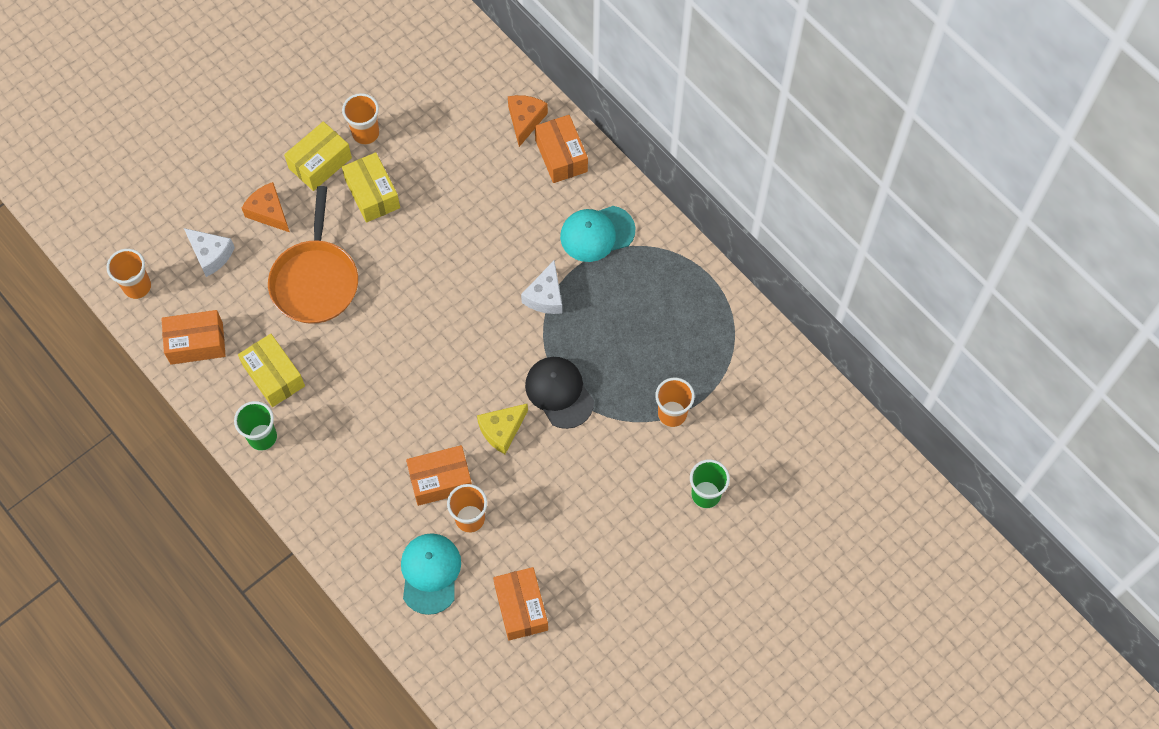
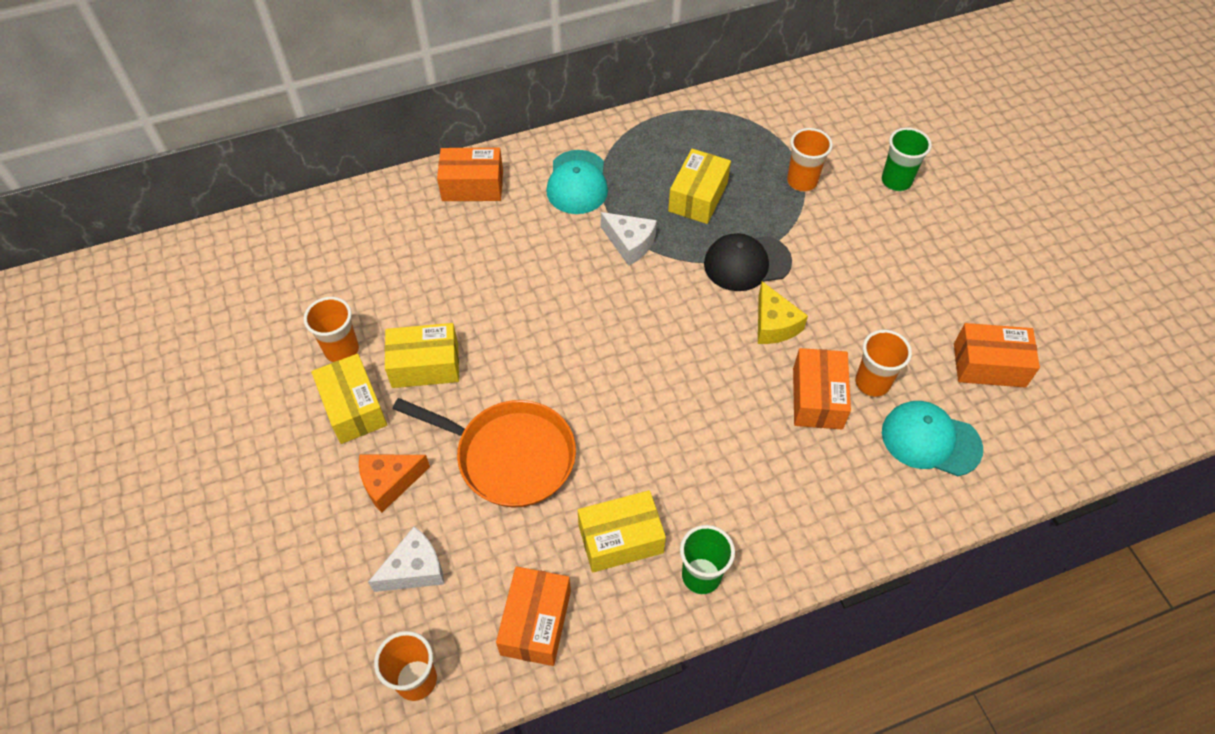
camera: 70 degrees left, 10 degrees down
(525, 120) = (413, 203): orange cheese -> none
(619, 334) = (698, 197): none -> yellow box

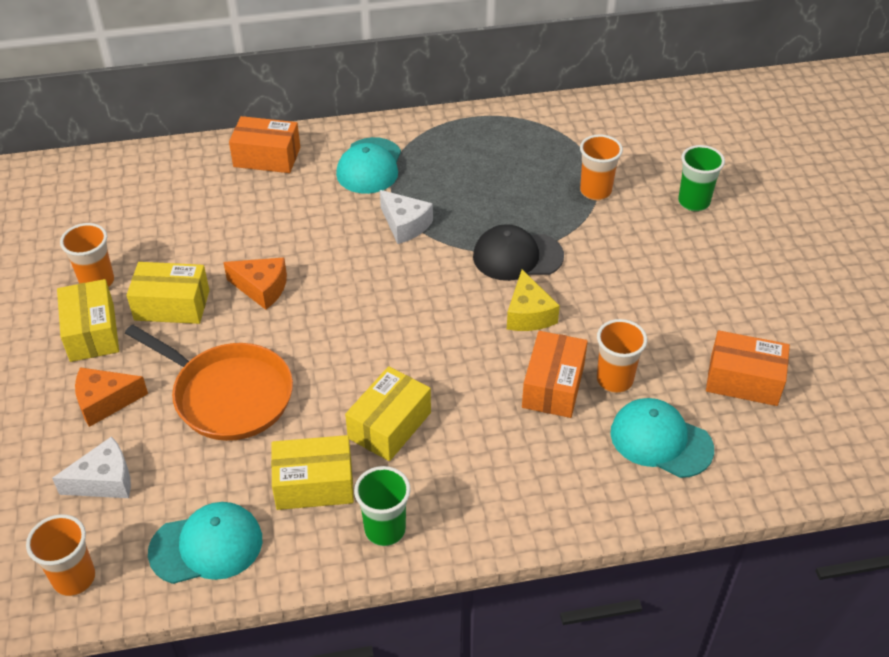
camera: 10 degrees right, 10 degrees down
(509, 333) = (261, 288): none -> orange cheese
(535, 622) = (206, 546): orange box -> turquoise cap
(698, 197) = (486, 192): yellow box -> yellow box (389, 425)

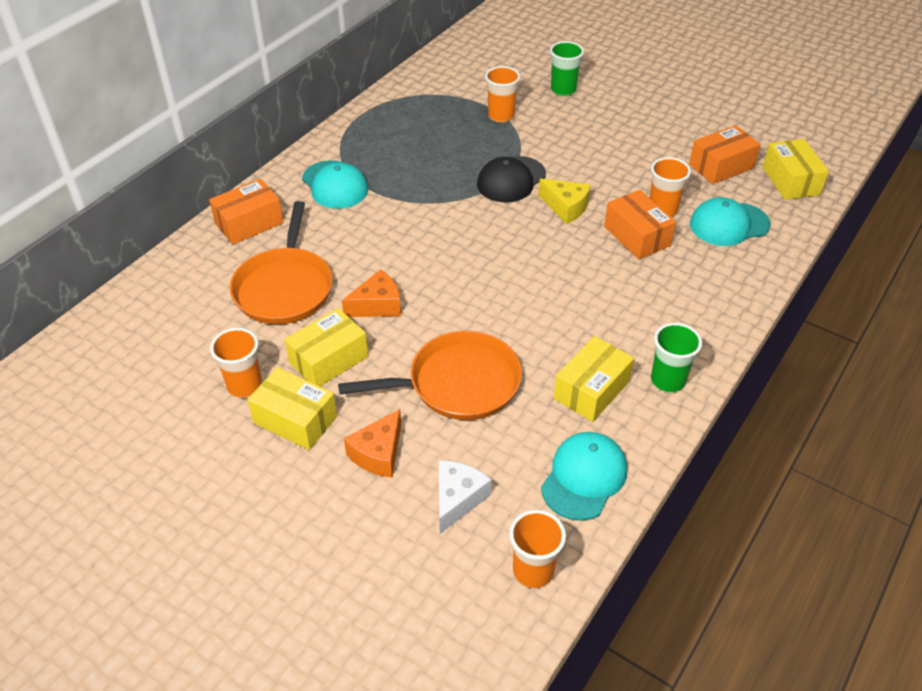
camera: 45 degrees left, 0 degrees up
(220, 226) = (284, 288): none -> orange pan
(389, 425) = (583, 324): yellow box -> yellow box (790, 181)
(405, 225) = (414, 205): white cheese -> none

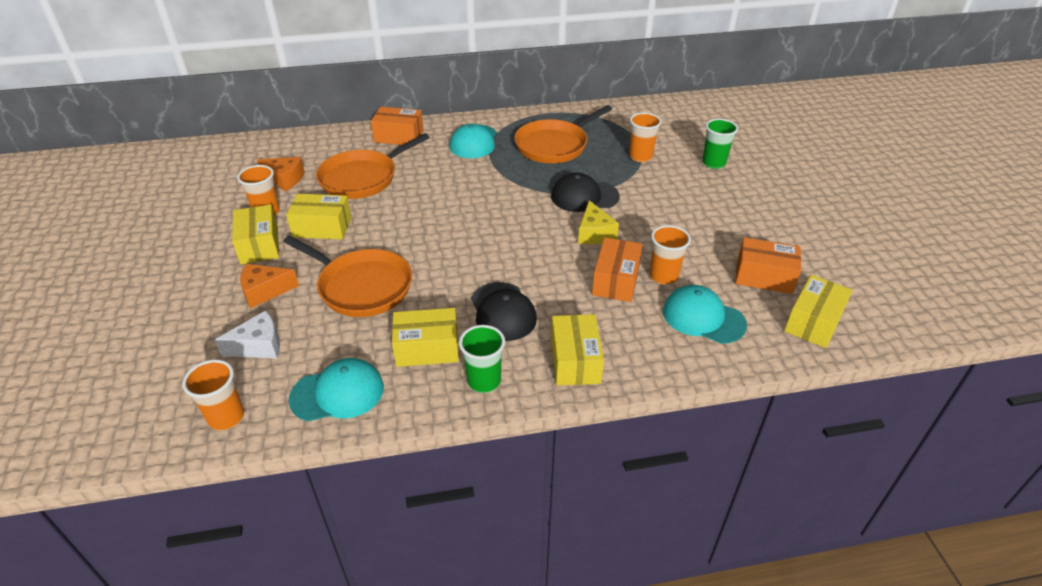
camera: 45 degrees right, 5 degrees down
(377, 305) = (391, 216): orange cheese -> orange cheese (285, 179)
(414, 146) = (554, 145): none -> orange pan
(598, 319) = (503, 312): none -> black cap
(700, 317) = (575, 361): none -> yellow box

